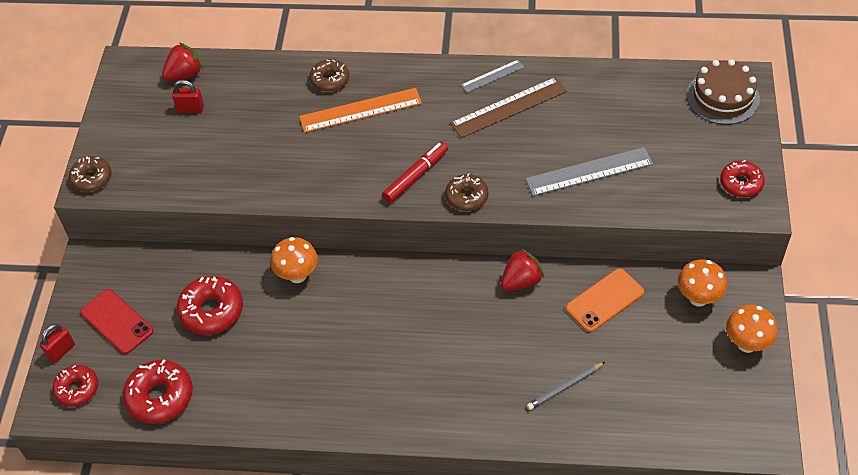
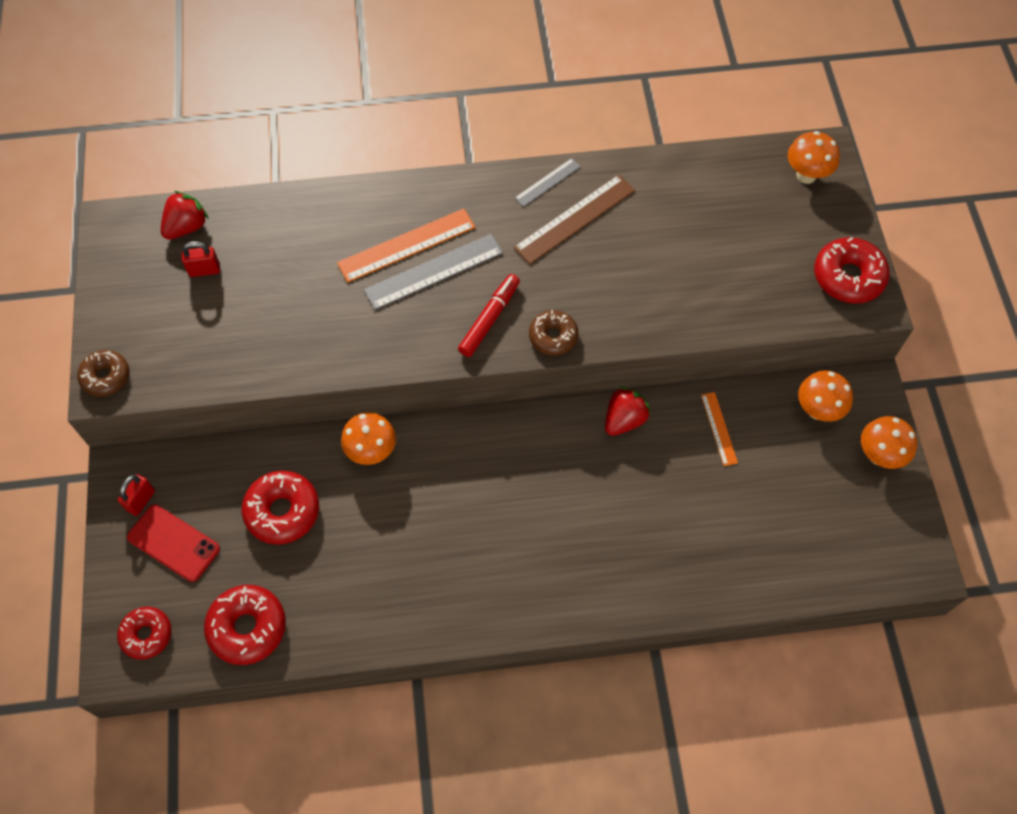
camera: 15 degrees left, 10 degrees up
(61, 351) = (116, 591): red padlock -> red padlock (141, 501)
(330, 80) = (362, 211): brown donut -> none
(565, 387) = (699, 538): grey pencil -> none
(589, 171) = (681, 285): grey ruler -> grey ruler (433, 271)
(604, 300) = (719, 428): orange phone -> orange ruler
(723, 97) = (806, 175): brown cake -> orange mushroom
(741, 183) = (848, 277): red donut -> red donut, size x1.52

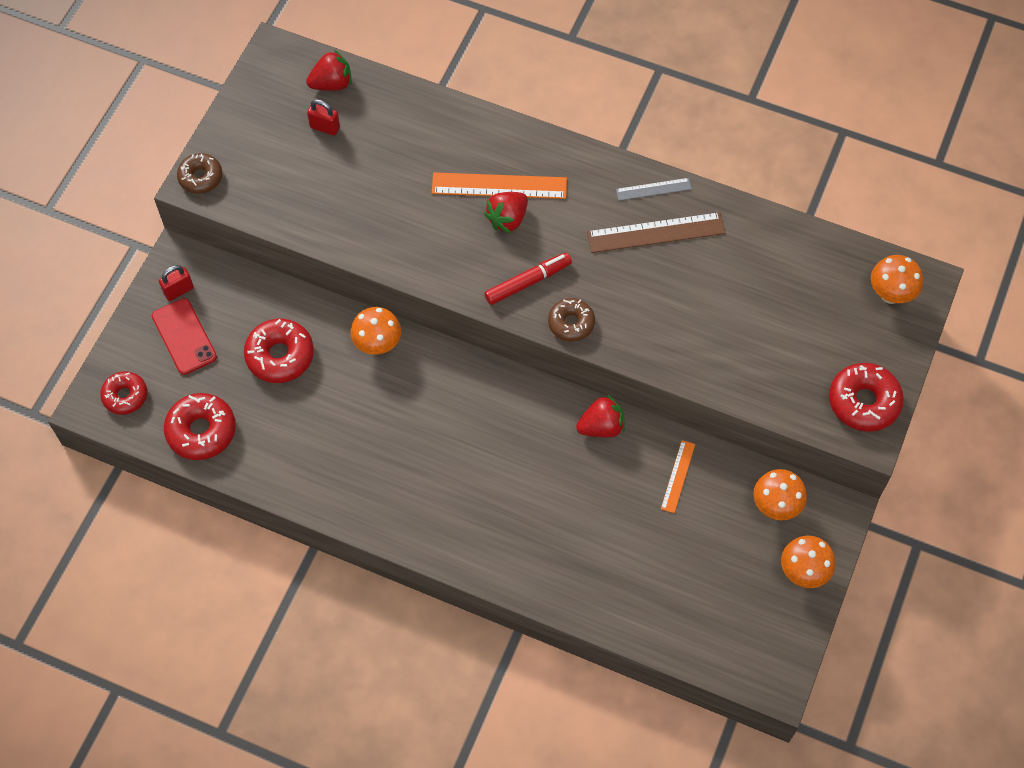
camera: 30 degrees right, 0 degrees up
(433, 271) = (507, 219): grey ruler -> red strawberry

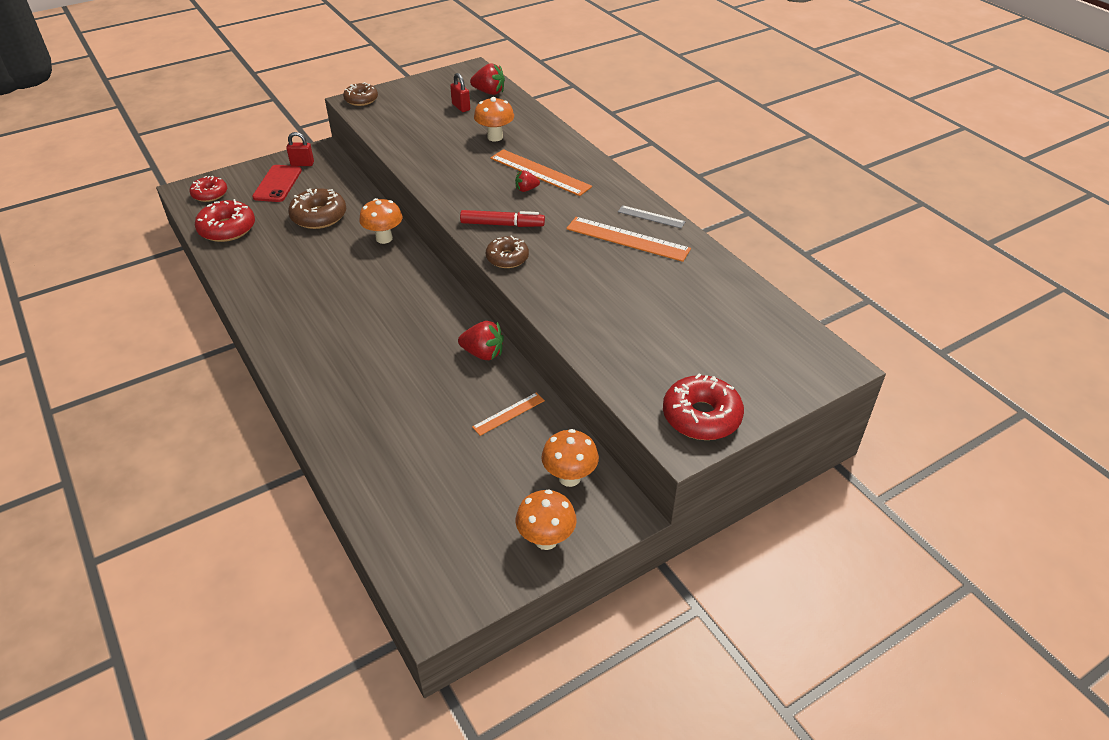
camera: 35 degrees right, 20 degrees down
(280, 356) = (319, 216): red donut -> brown donut
(507, 219) = (526, 189): red strawberry -> red strawberry, size x0.61
(656, 233) = (627, 239): brown ruler -> orange ruler
(890, 294) = (796, 358): orange mushroom -> orange mushroom (495, 137)

